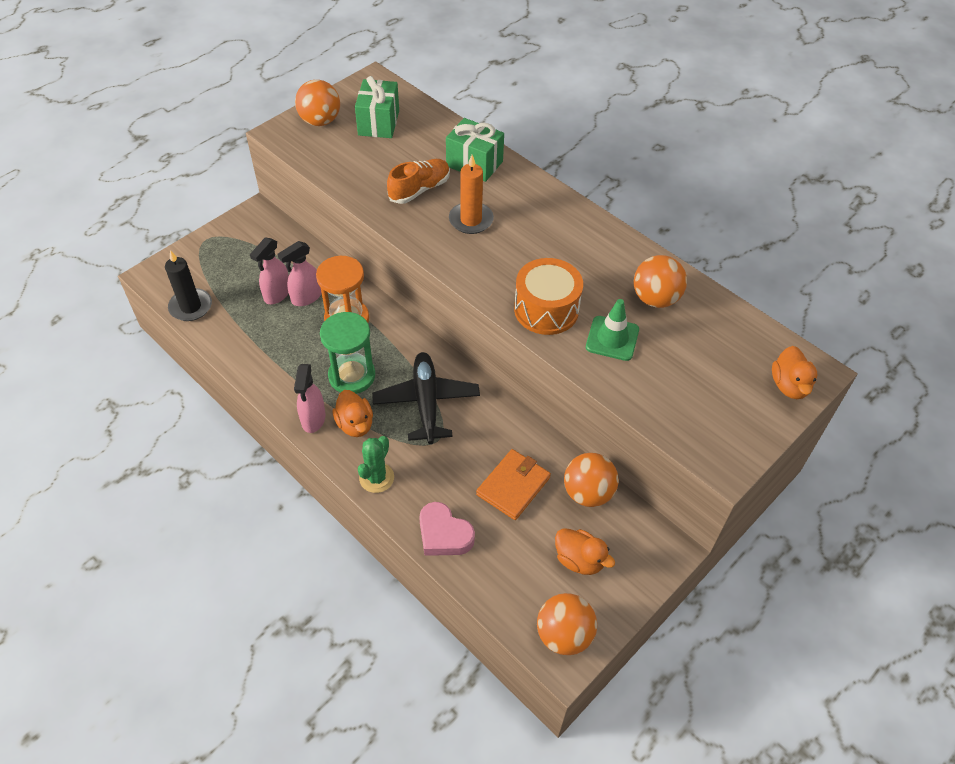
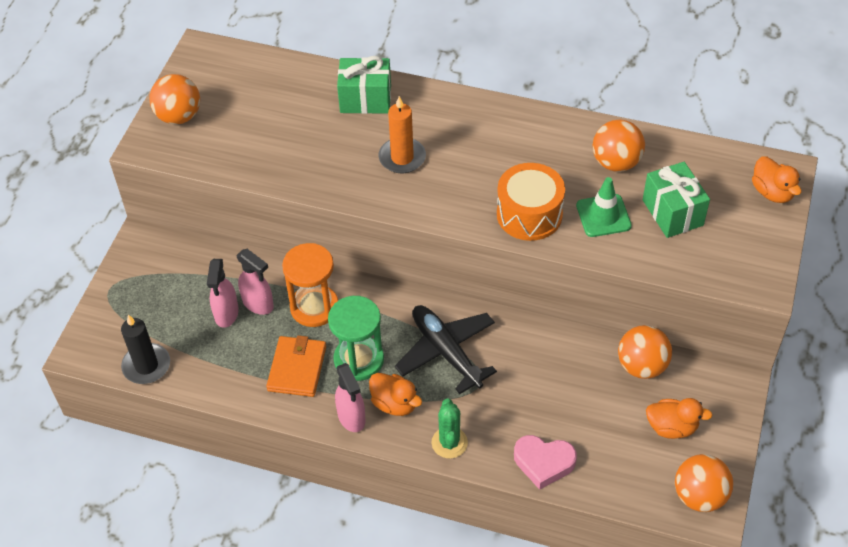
camera: 25 degrees left, 0 degrees up
(306, 297) = (258, 304): pink spray bottle -> pink spray bottle turned 75 degrees counterclockwise
(378, 123) = (240, 94): green gift -> green gift (672, 212)
(419, 189) = (331, 147): orange shoe -> none
(513, 486) = (575, 391): orange wallet -> orange wallet (297, 368)

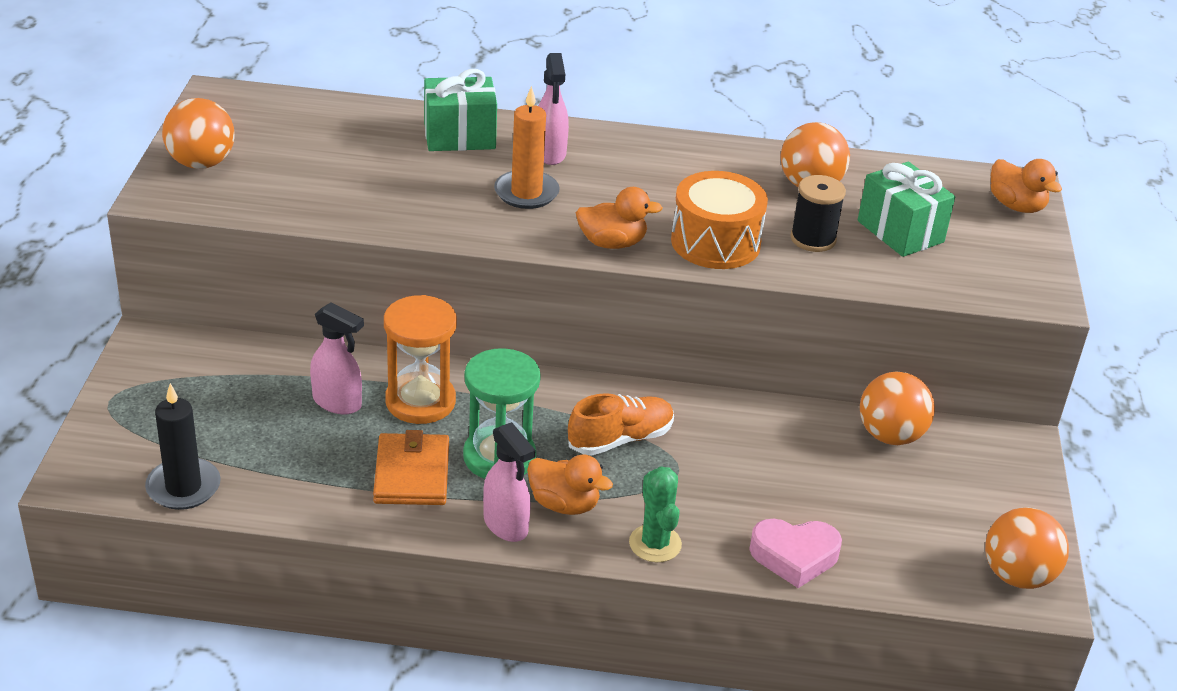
camera: 15 degrees left, 15 degrees down
(226, 314) = (293, 417): pink spray bottle -> pink spray bottle (550, 153)
(446, 352) = (620, 439): black plane -> orange shoe
(603, 216) = (813, 239): green traffic cone -> black spool
(672, 427) = (953, 500): orange duck -> orange duck (612, 243)

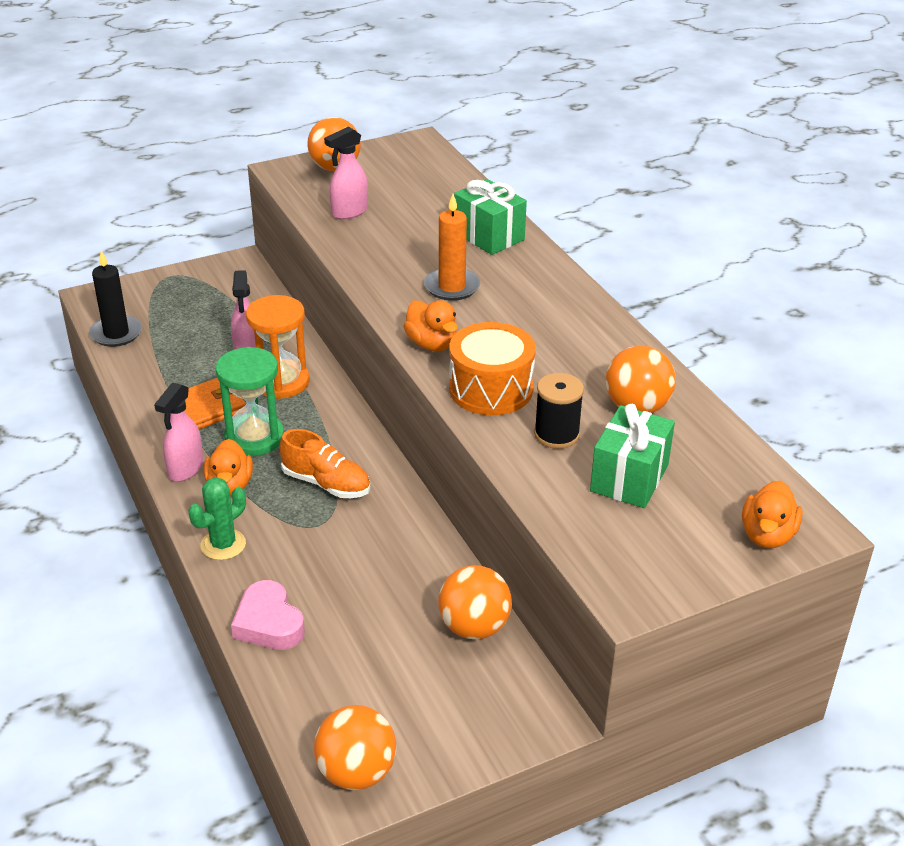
camera: 60 degrees right, 0 degrees up
(550, 153) = (516, 277): pink spray bottle -> pink spray bottle (349, 212)

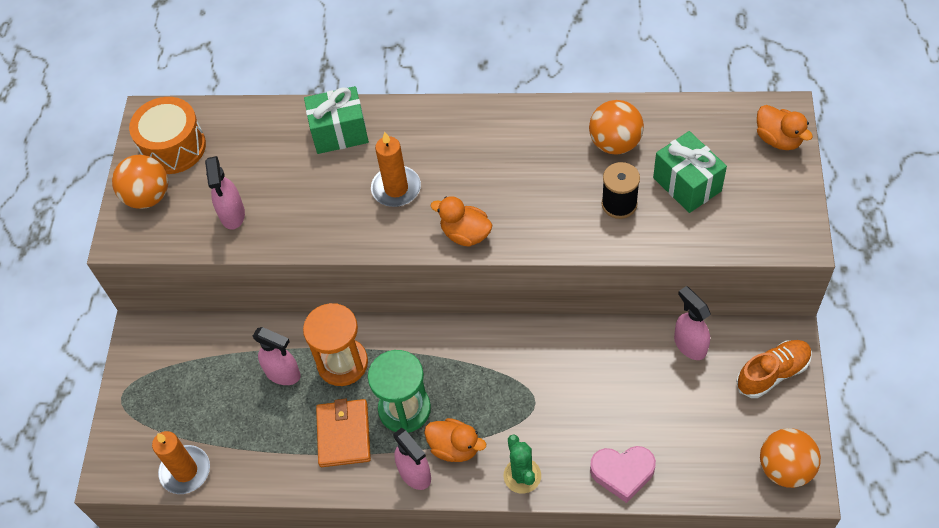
camera: 55 degrees left, 20 degrees up
(116, 333) = (185, 471): black candle -> orange candle
(326, 483) = (491, 378): orange shoe -> orange shoe (772, 373)
(432, 344) = (465, 234): orange duck -> orange duck turned 150 degrees counterclockwise
(474, 627) = (689, 345): orange ball -> pink spray bottle
(491, 389) = (544, 220): orange drum -> orange drum (173, 147)

